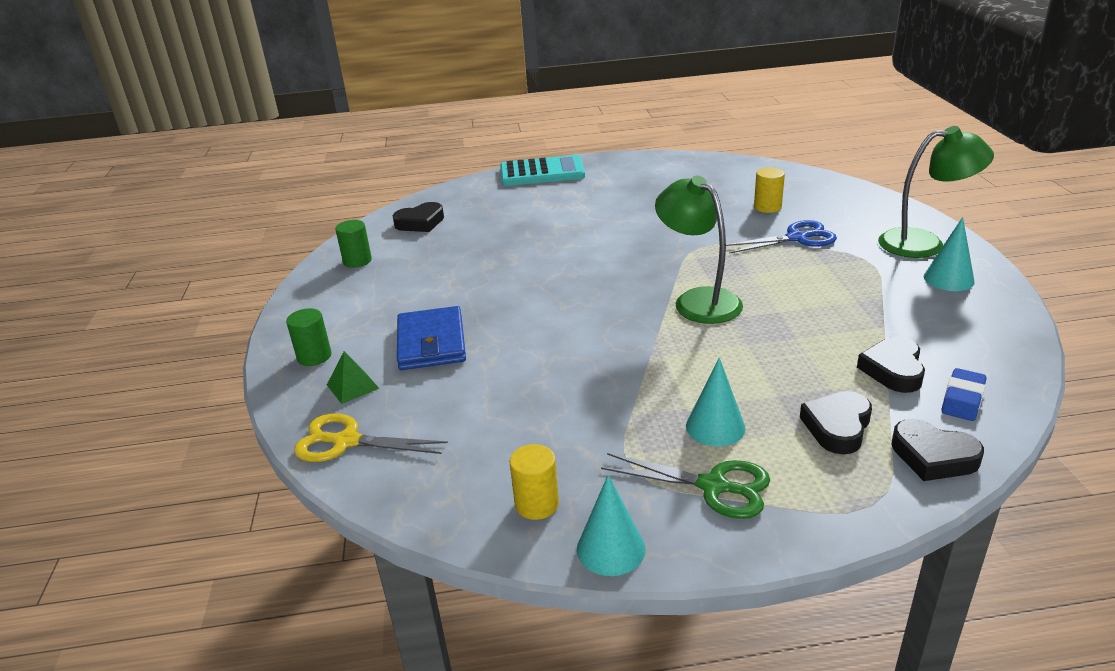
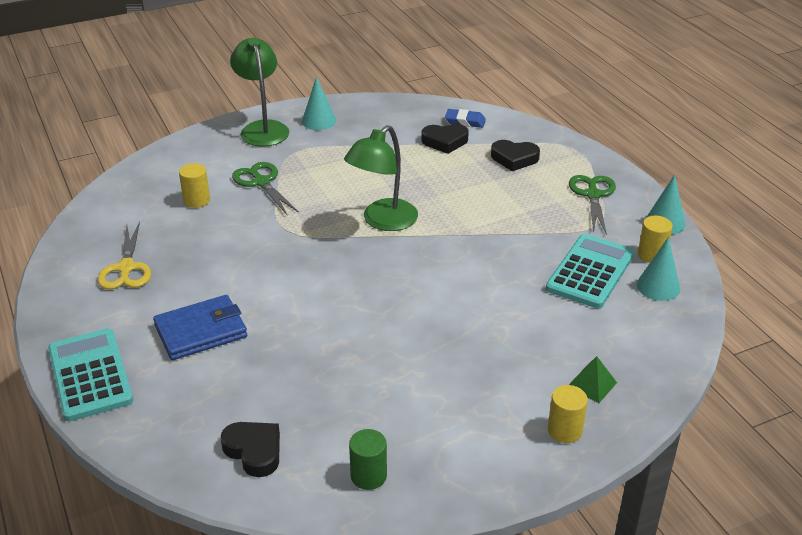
camera: 110 degrees left, 5 degrees up
(314, 356) = (564, 430): green cylinder -> yellow cylinder
(346, 441) = (656, 361): yellow scissors -> yellow scissors (126, 268)
(431, 343) = (506, 356): blue wallet -> blue wallet (201, 331)
(530, 433) = (590, 272): none -> turquoise calculator
(715, 427) = (538, 199): turquoise cone -> turquoise cone (658, 287)
(797, 238) = (261, 182): blue scissors -> green scissors
(933, 456) = (524, 131): black heart -> none

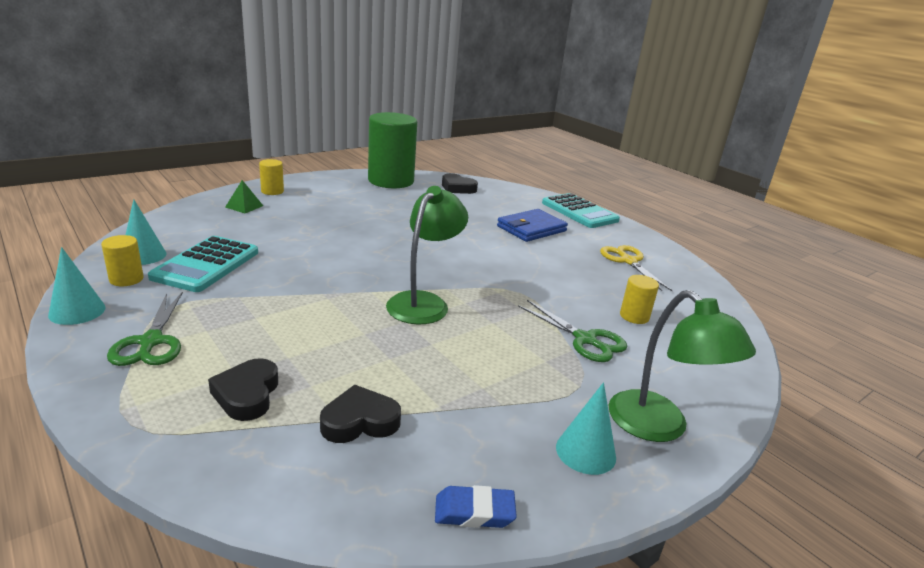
camera: 165 degrees right, 10 degrees down
(368, 476) = (391, 181): green cylinder -> green cylinder, size x2.30
(465, 121) = (323, 475): blue eraser -> blue eraser (474, 511)
(514, 159) = (247, 394): black heart -> black heart turned 90 degrees counterclockwise

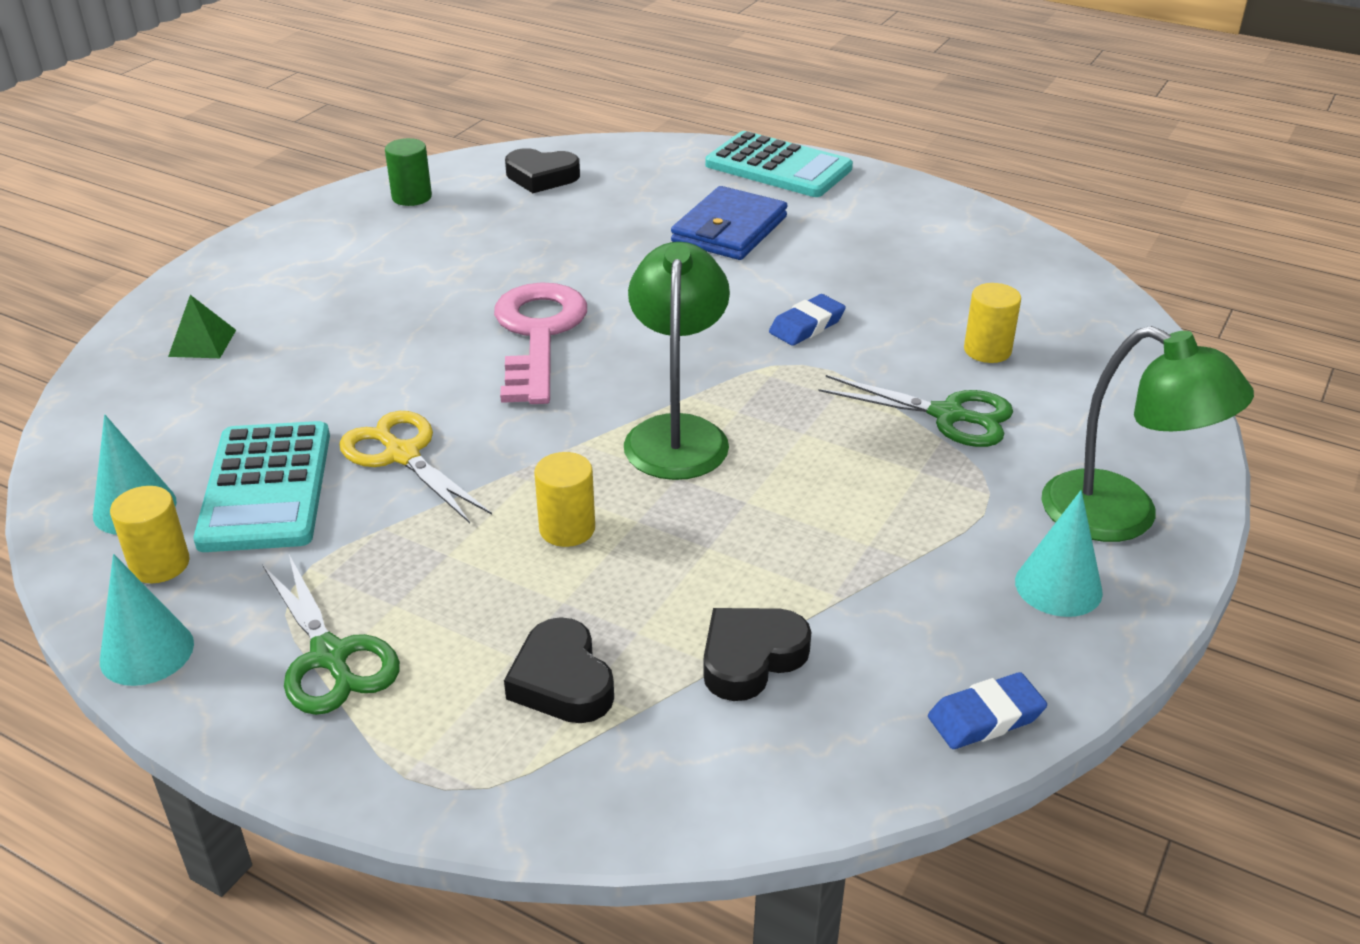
camera: 20 degrees left, 10 degrees up
(272, 191) = (219, 291): yellow cylinder -> yellow cylinder (567, 529)
(391, 181) = (411, 197): green cylinder -> green cylinder, size x0.43
(395, 243) = (538, 335): none -> pink key
(537, 277) = (806, 325): none -> blue eraser
(628, 261) = (916, 248): yellow scissors -> yellow scissors (402, 455)

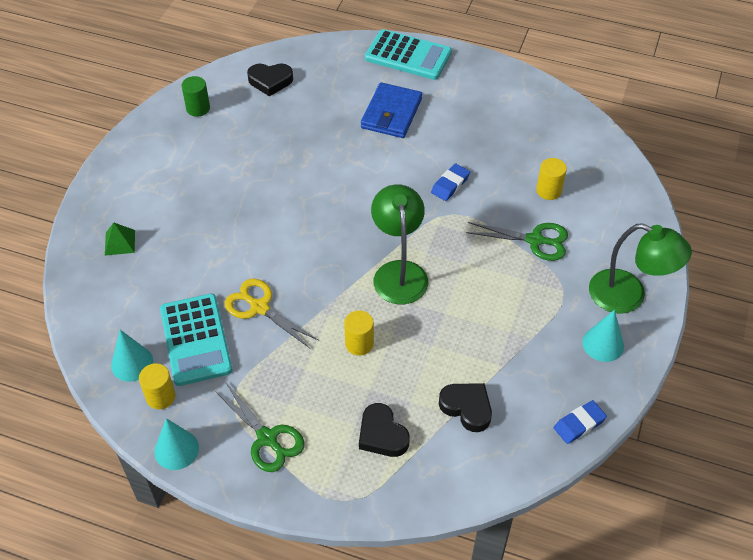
camera: 10 degrees left, 15 degrees up
(538, 335) = (306, 211): pink key -> none
(751, 658) = (467, 408): black heart -> black heart turned 90 degrees clockwise

